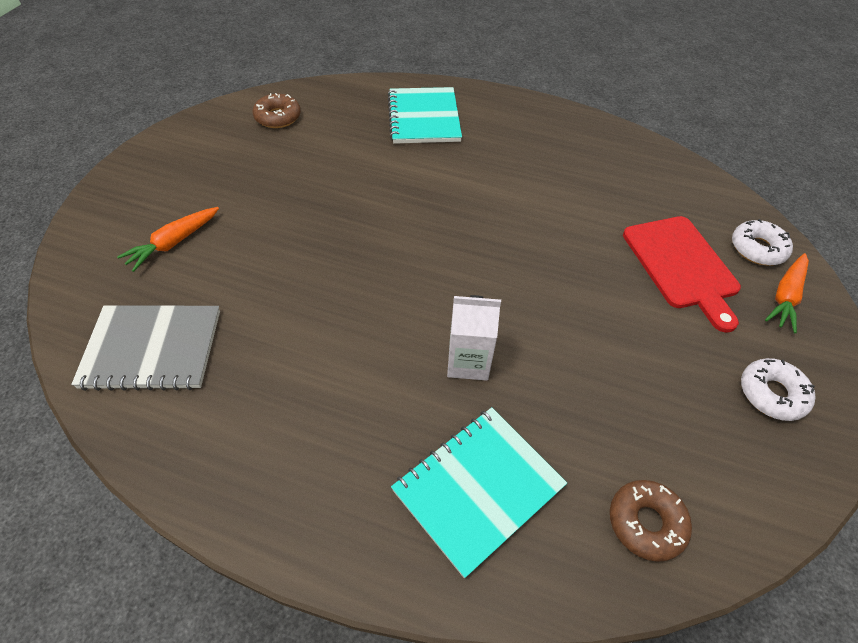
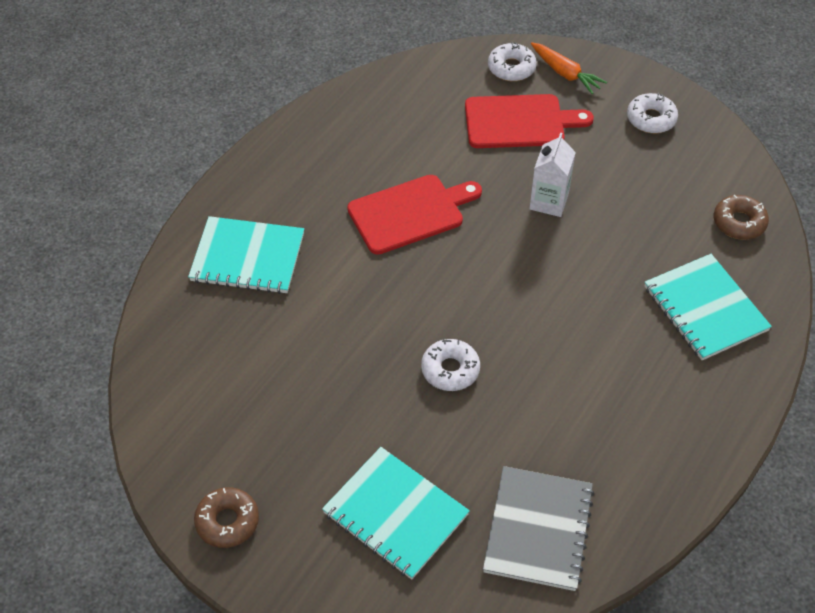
camera: 75 degrees left, 0 degrees up
(174, 243) = (395, 514): orange carrot -> turquoise notebook
(278, 117) = (194, 401): brown donut -> brown donut (227, 521)
(334, 256) = (450, 370): none -> white donut
(468, 362) = (593, 290): white carton -> white carton (549, 201)
(513, 202) = (410, 213): none -> red cutting board

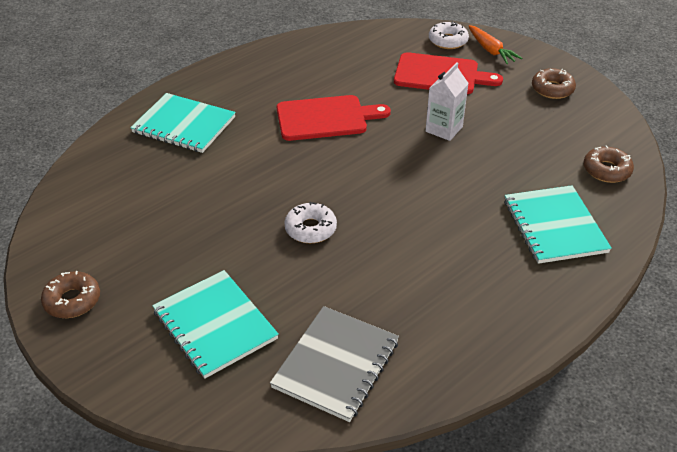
camera: 15 degrees right, 10 degrees down
(651, 119) = (552, 89): white donut -> brown donut

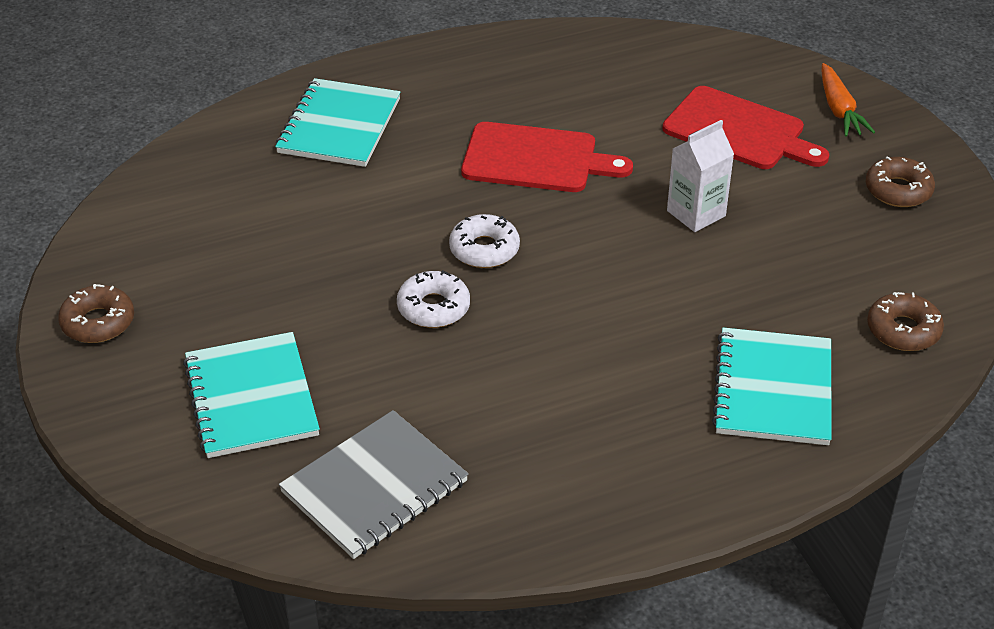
camera: 20 degrees right, 0 degrees up
(184, 125) = (339, 126): turquoise notebook -> turquoise notebook turned 60 degrees clockwise
(448, 41) = (781, 81): white donut -> white donut (484, 249)

